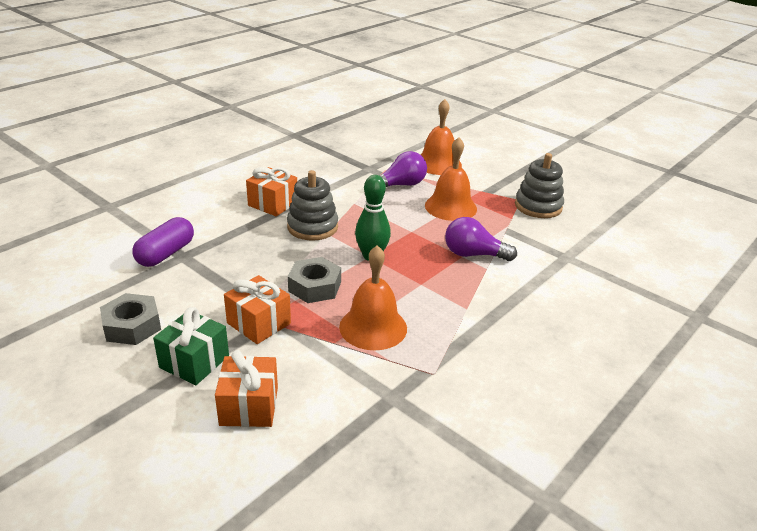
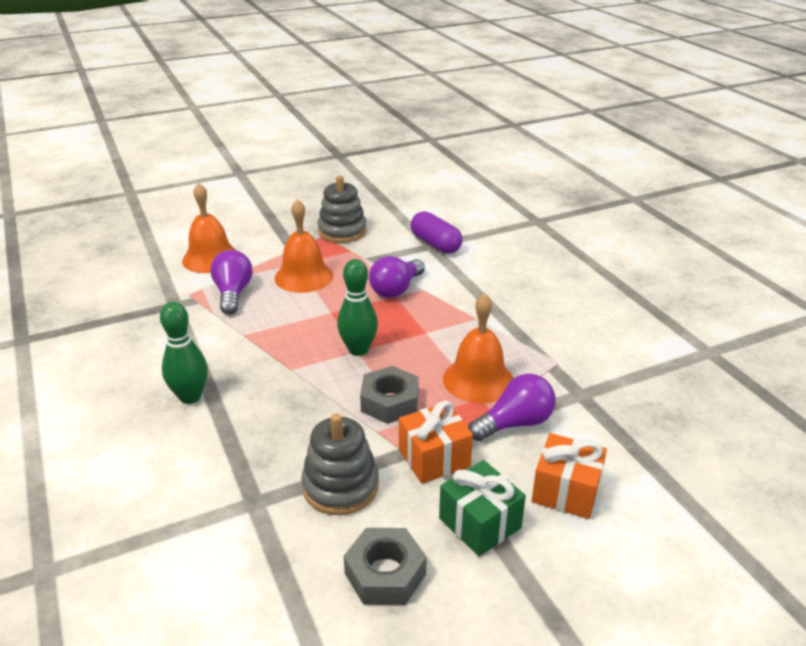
camera: 65 degrees left, 0 degrees up
(166, 254) = (236, 518): purple capsule -> purple capsule (435, 244)
(273, 204) = (190, 397): orange gift -> green bowling pin
(312, 227) = (270, 377): grey stacking toy -> grey stacking toy (340, 486)
(324, 360) = (515, 423): none -> purple light bulb

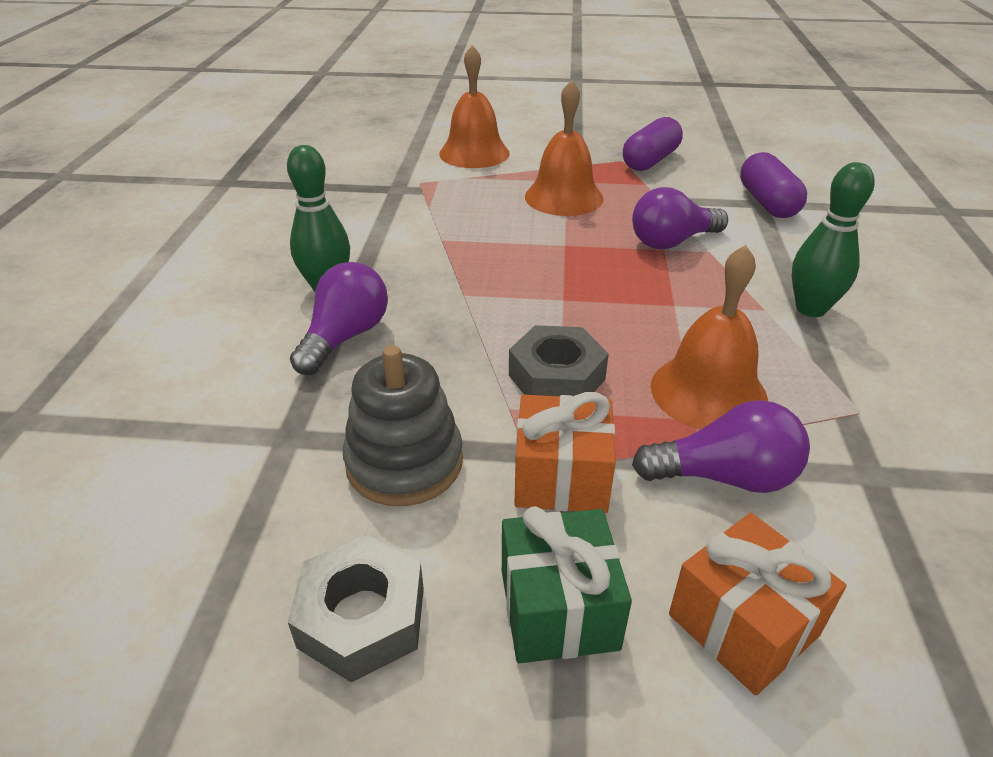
camera: 30 degrees right, 5 degrees up
(233, 293) = (467, 194): purple light bulb -> purple light bulb (345, 337)
(342, 231) = (650, 161): grey stacking toy -> purple capsule
(358, 350) = (565, 298): green bowling pin -> green bowling pin (810, 309)

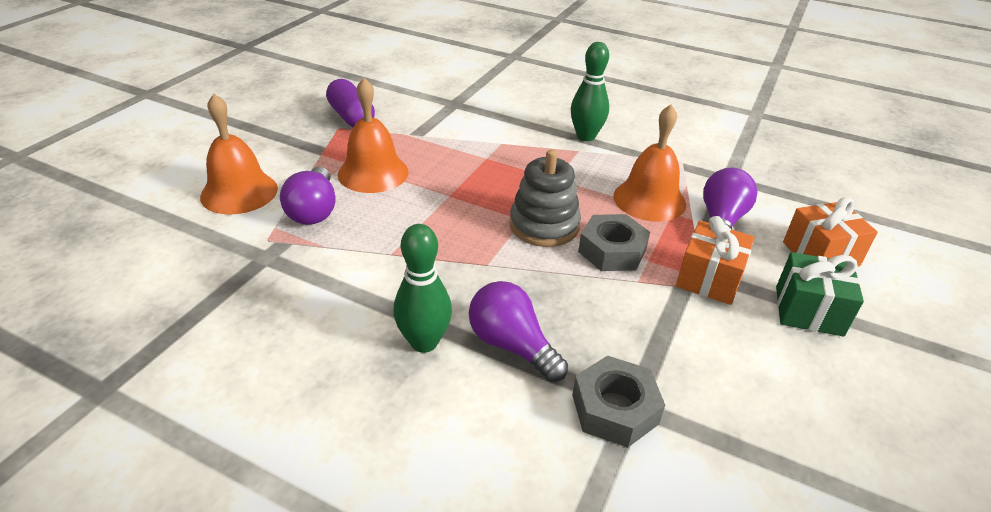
camera: 70 degrees left, 0 degrees up
(362, 617) = (812, 394): grey nut -> grey nut (615, 409)
(404, 462) = (679, 344): grey stacking toy -> grey stacking toy (544, 225)
(672, 242) = (478, 152): purple light bulb -> purple light bulb (314, 210)
(767, 203) = (456, 100): purple capsule -> none

